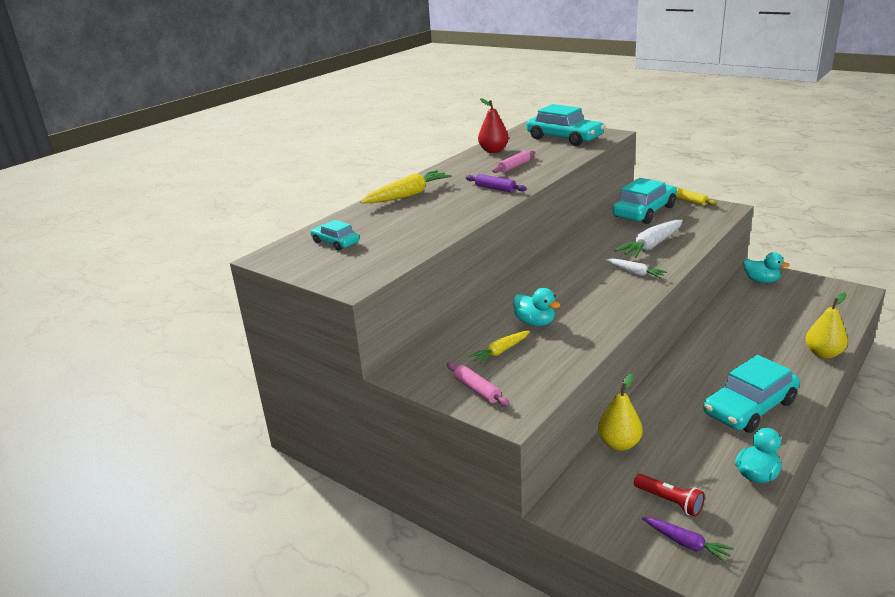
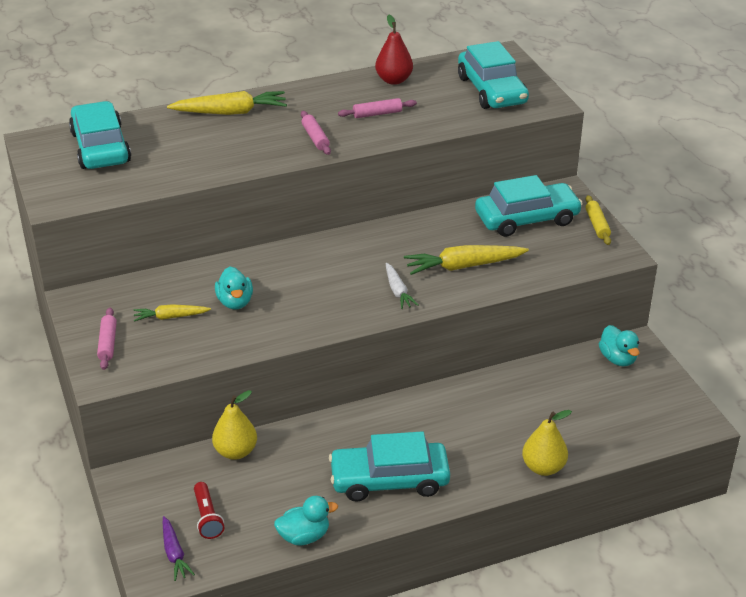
camera: 30 degrees right, 10 degrees up
(335, 242) = (101, 147): turquoise car -> turquoise car, size x1.93
(495, 188) = (315, 138): purple rolling pin -> pink rolling pin
(651, 246) = (464, 266): white carrot -> yellow carrot

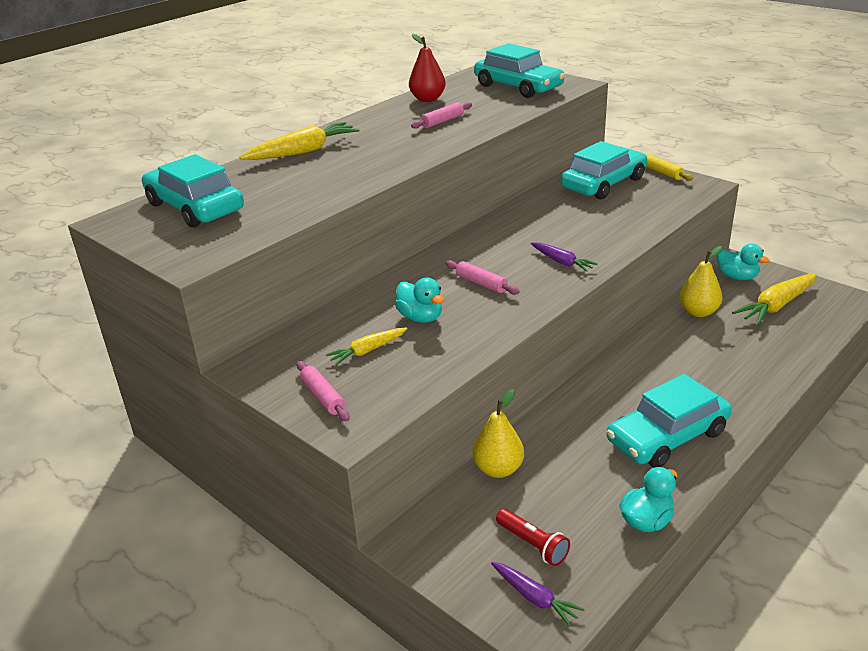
camera: 25 degrees left, 5 degrees down
(315, 138) = (407, 149): pink rolling pin -> pink rolling pin (481, 283)
(398, 291) = (562, 262): white carrot -> purple carrot
(464, 266) = (595, 228): yellow carrot -> yellow carrot (776, 306)
(543, 467) = (780, 375): yellow pear -> yellow pear (698, 312)

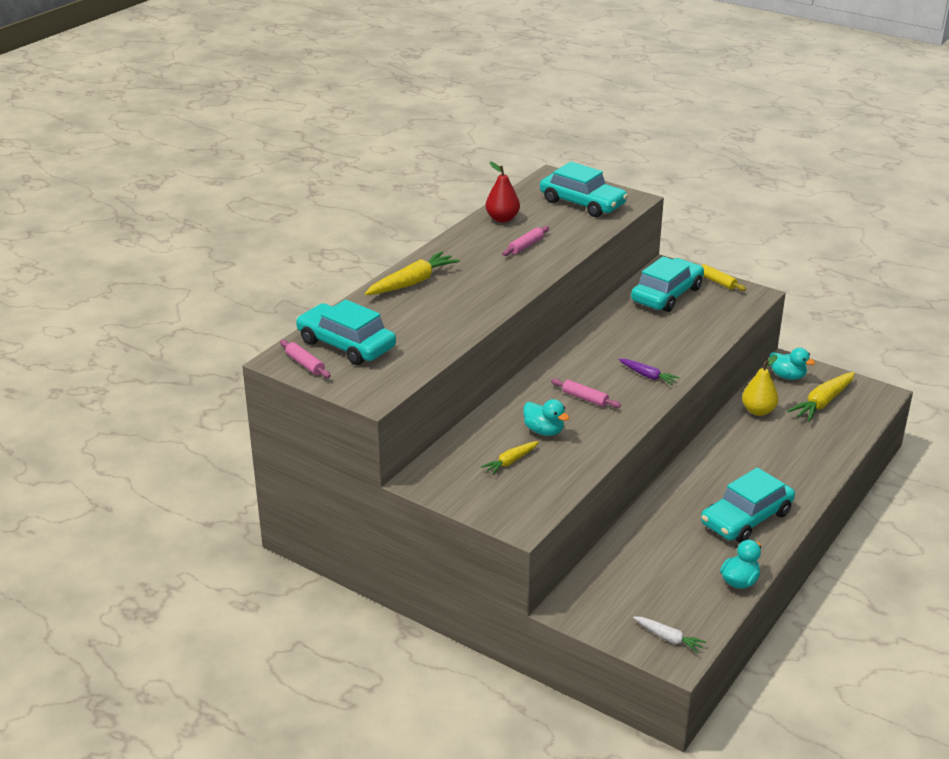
camera: 10 degrees left, 0 degrees up
(323, 397) = (489, 500): pink rolling pin -> pink rolling pin (305, 364)
(498, 469) = (619, 551): yellow pear -> none
(533, 545) = (659, 603): red flashlight -> none
(534, 597) = (668, 638): purple carrot -> white carrot

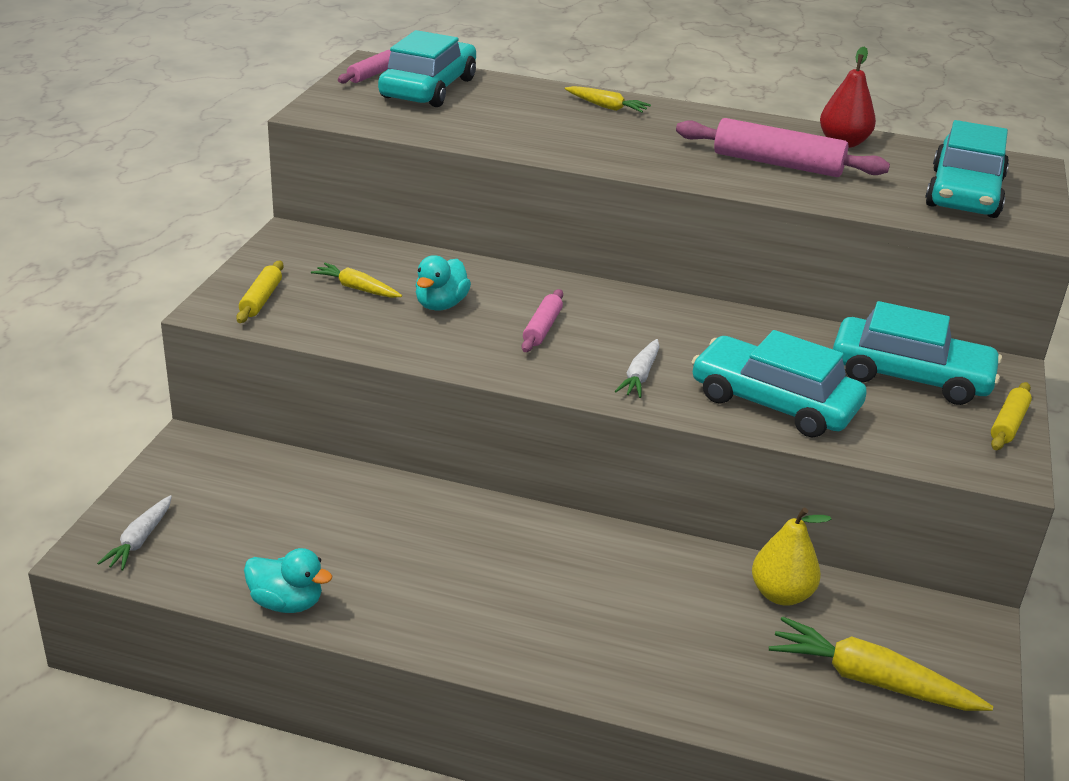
camera: 70 degrees right, 0 degrees up
(412, 282) = (606, 107): yellow carrot -> yellow carrot, size x0.58
(513, 504) = (261, 299): none -> yellow rolling pin
(526, 246) = (777, 164): pink rolling pin -> pink rolling pin, size x1.84
(647, 376) = (640, 376): purple carrot -> white carrot
(746, 518) = (455, 600): turquoise car -> turquoise car (774, 402)
(787, 376) = (926, 626): turquoise duck -> none

